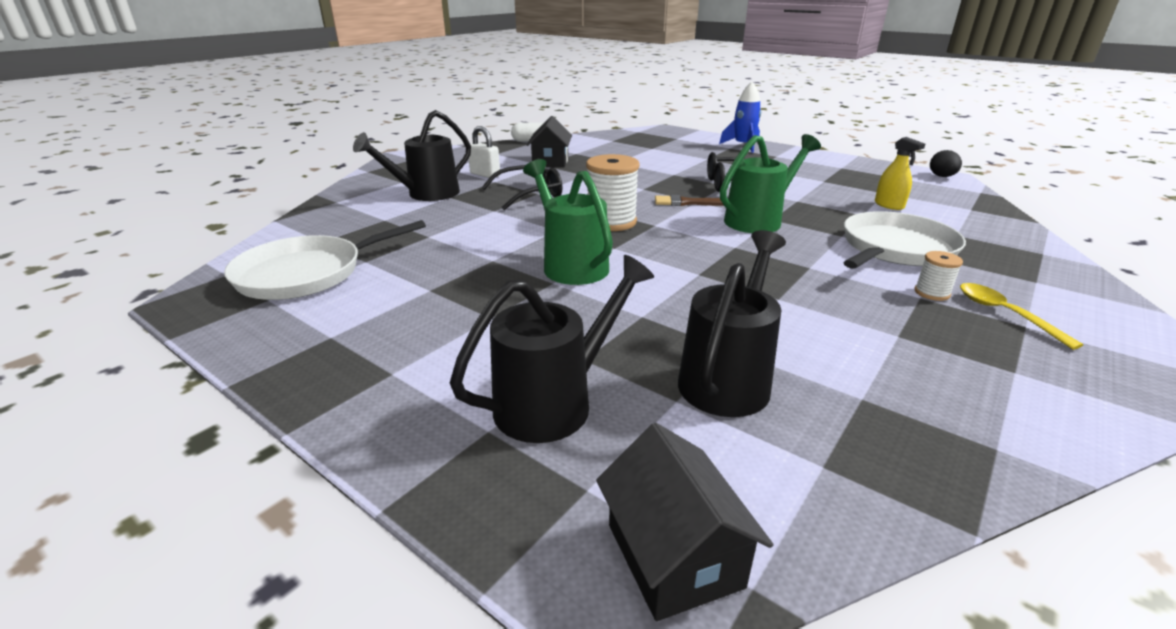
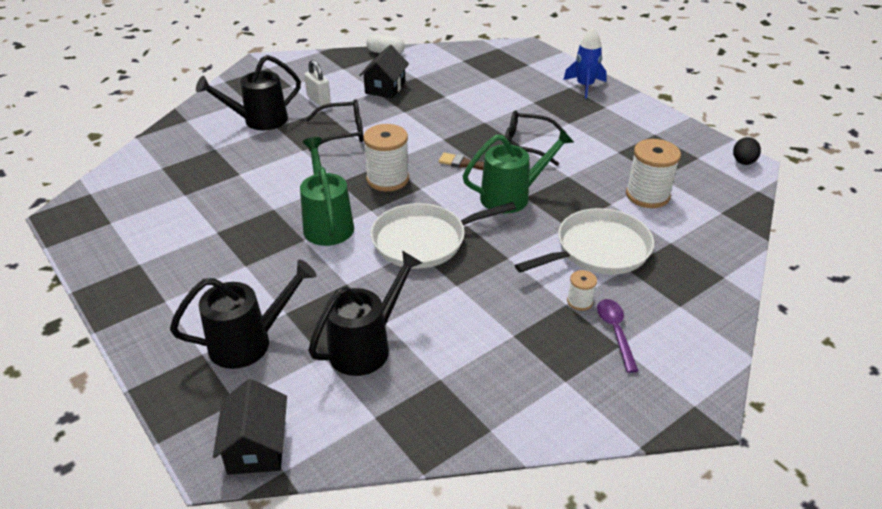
camera: 15 degrees right, 10 degrees up
(307, 273) = (142, 201): white pan -> white pan (424, 240)
(889, 205) = (647, 195): yellow spray bottle -> white spool
(1005, 314) = (615, 332): yellow spoon -> purple spoon

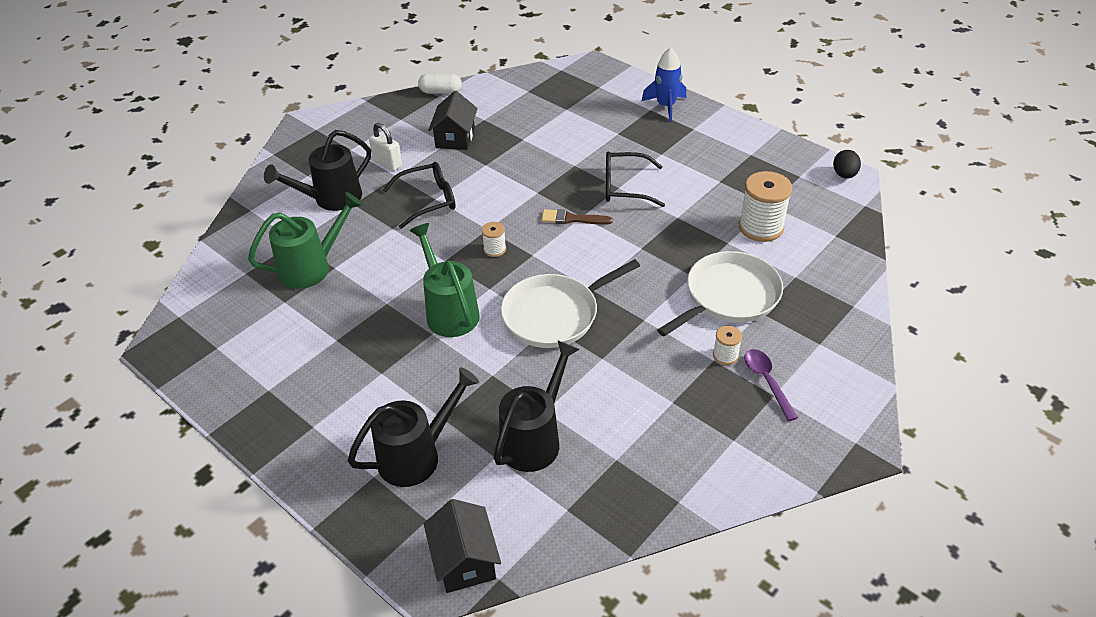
camera: 10 degrees left, 5 degrees up
(387, 179) = (494, 249): white spool -> white spool, size x0.50
(512, 196) = (628, 250): green watering can -> green watering can (312, 267)

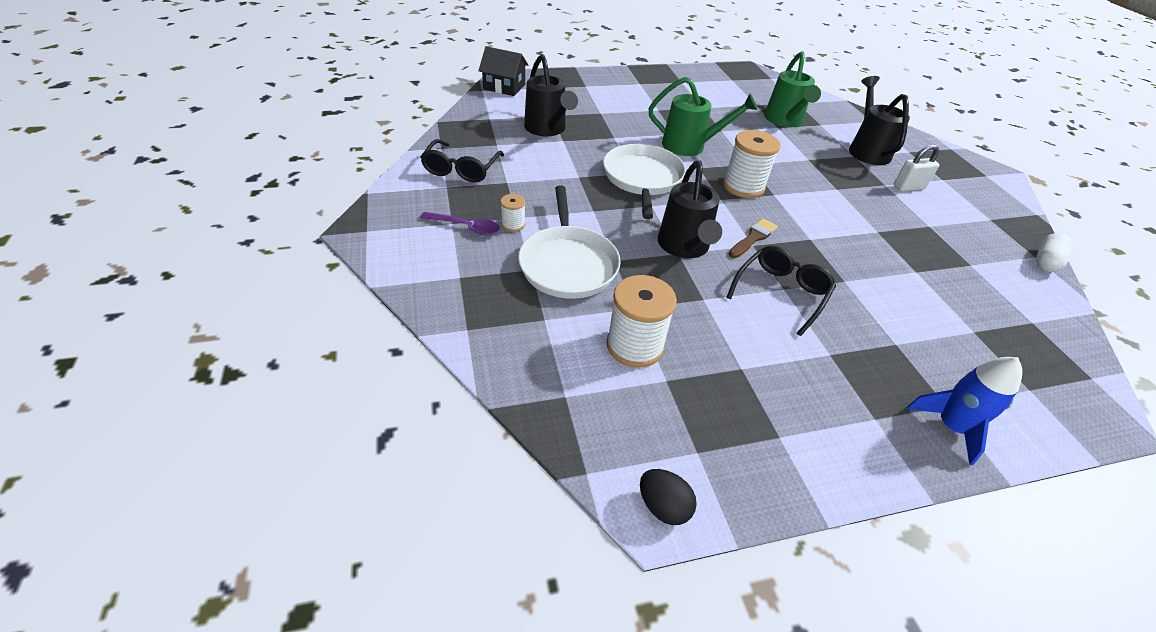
camera: 120 degrees right, 0 degrees up
(417, 455) = (583, 98): black watering can -> black watering can (684, 247)
(428, 200) = (836, 185): black glasses -> black glasses (461, 169)
(455, 137) = (938, 234): black house -> none
(494, 249) = (743, 187): white spool -> white spool, size x1.99

